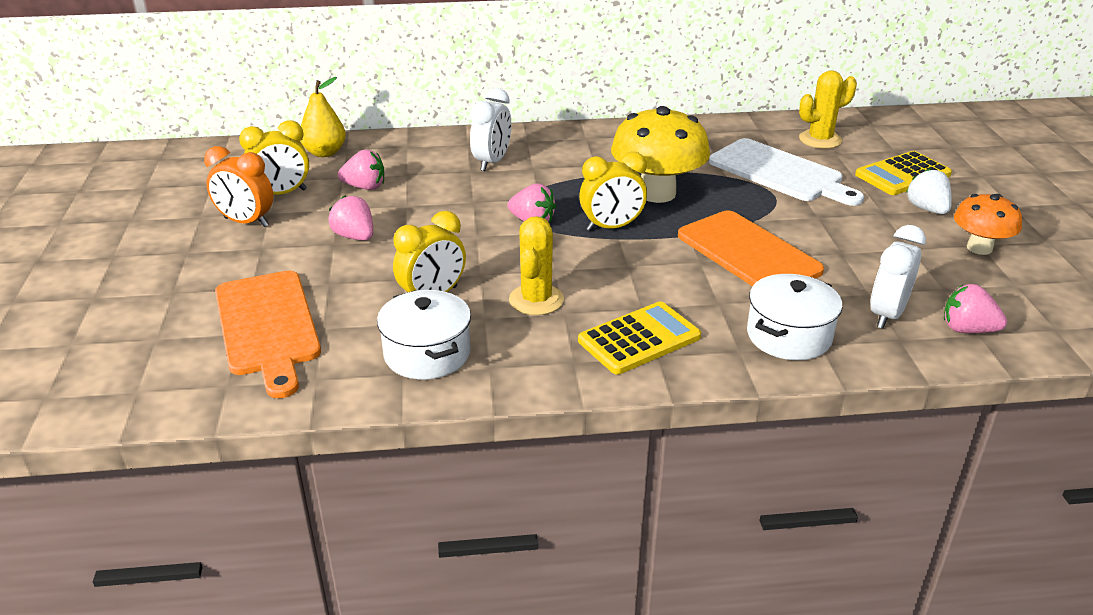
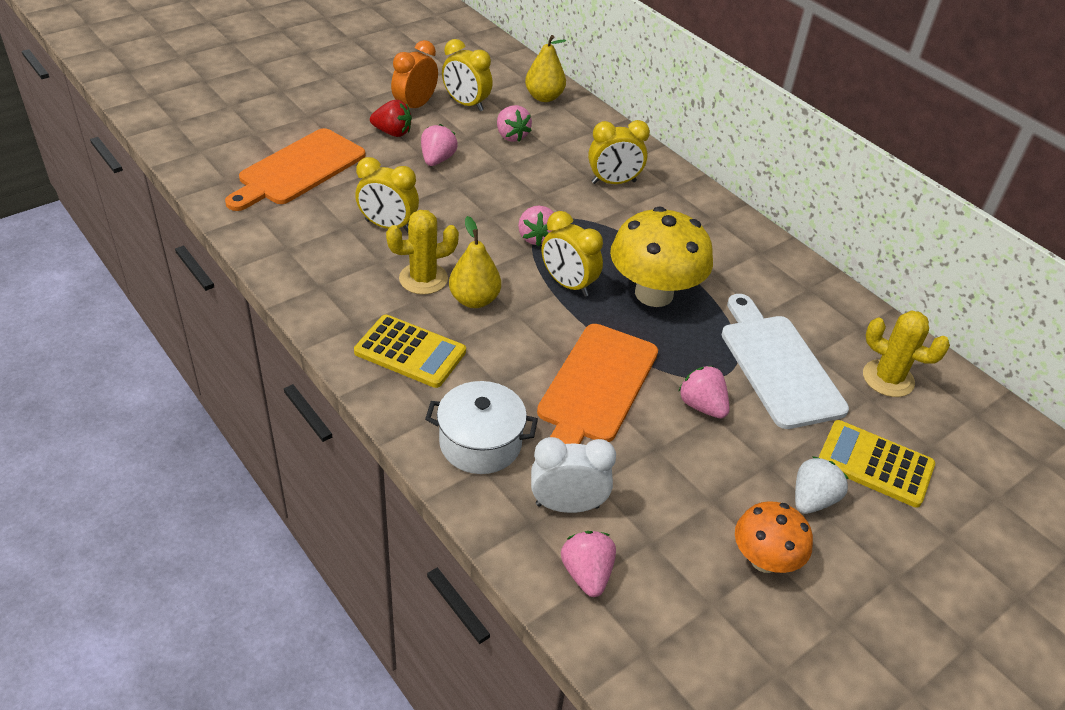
camera: 55 degrees right, 10 degrees up
(246, 222) = (415, 106): orange clock -> orange clock turned 45 degrees clockwise
(275, 248) = (392, 132): none -> red strawberry
(427, 354) = (316, 250): white pot -> none
(492, 162) = (613, 182): white clock -> yellow clock
(592, 281) = (474, 300): none -> yellow pear
(780, 173) = (778, 365): white cutting board -> white cutting board turned 150 degrees clockwise
(805, 218) = (702, 406): none -> pink strawberry

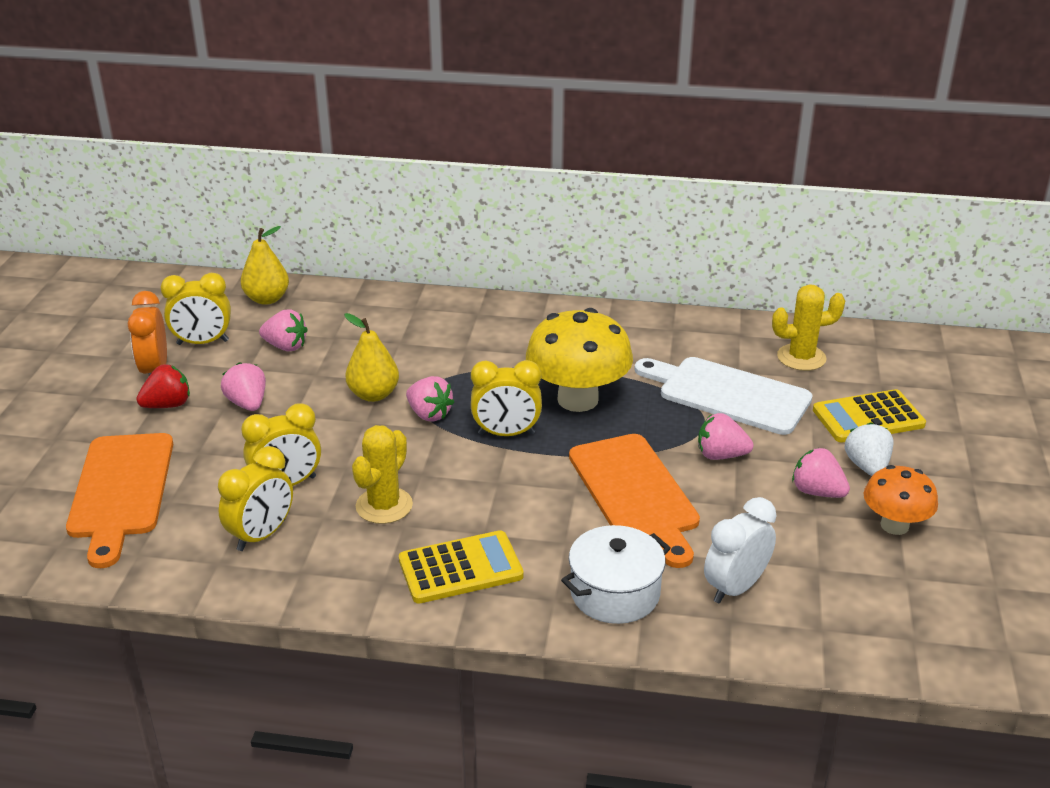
camera: 40 degrees left, 10 degrees down
(474, 300) = (451, 493): yellow pear -> yellow pear (373, 394)
(587, 574) = (812, 621): pink strawberry -> pink strawberry (817, 492)
(613, 182) = (427, 335): yellow clock -> yellow clock (262, 535)

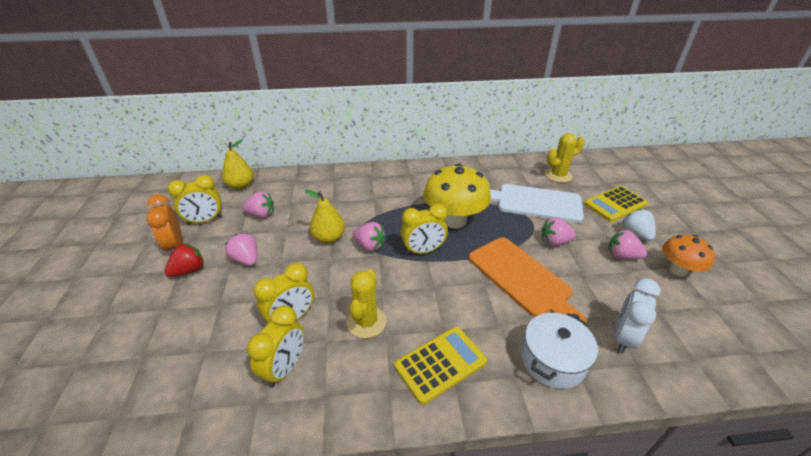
camera: 15 degrees left, 5 degrees up
(120, 491) = (164, 351): orange cutting board -> none

